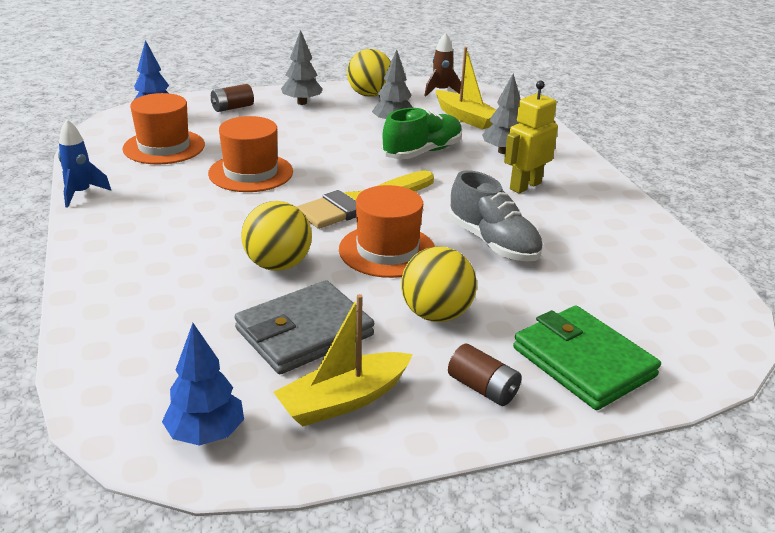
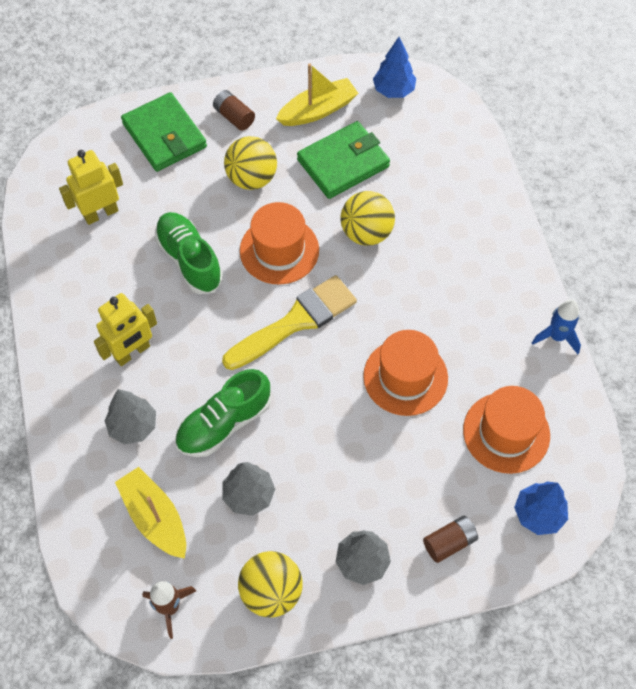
camera: 175 degrees left, 30 degrees up
(304, 332) = (343, 163): grey wallet -> green wallet
(493, 243) = (189, 260): grey shoe -> green shoe
(622, 279) = (101, 213): none -> yellow robot

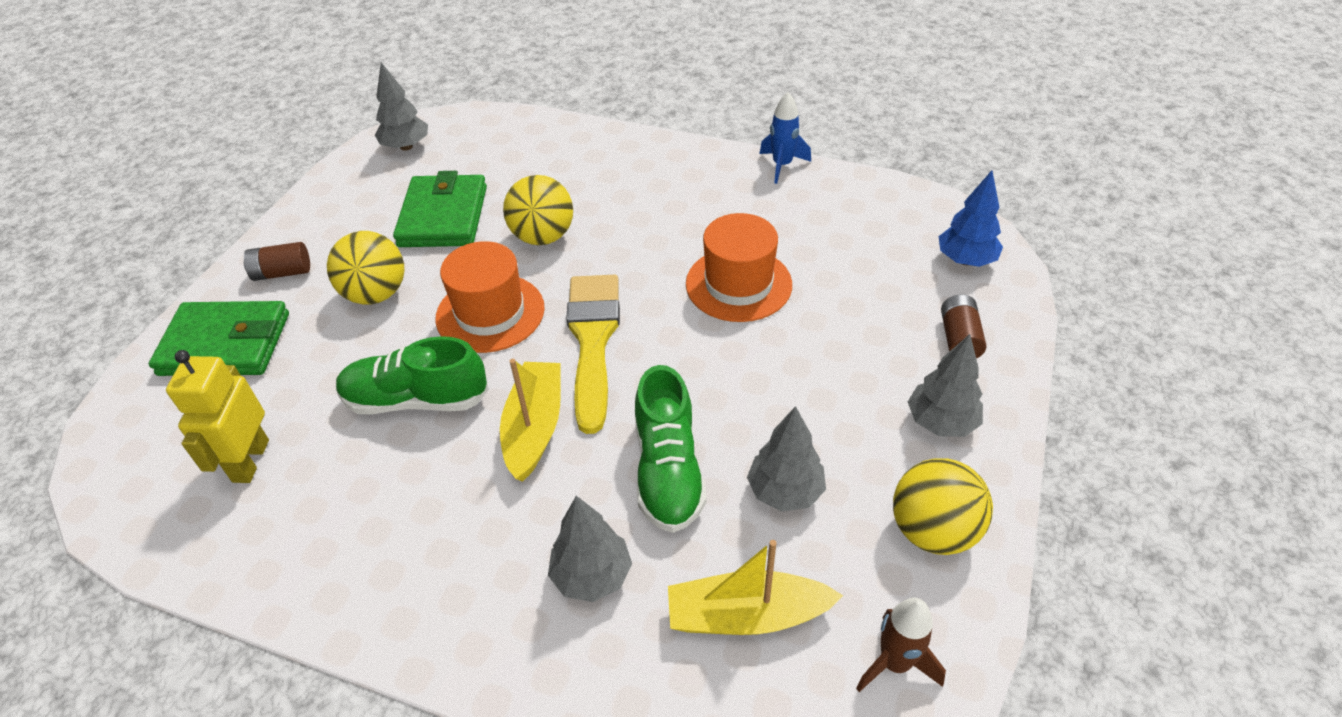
camera: 55 degrees left, 15 degrees down
(132, 352) = (483, 523): yellow robot -> none
(318, 110) = (360, 206): yellow boat -> yellow boat (534, 427)
(393, 90) = (406, 147): blue tree -> grey tree
(506, 432) = (859, 242): orange hat -> none

